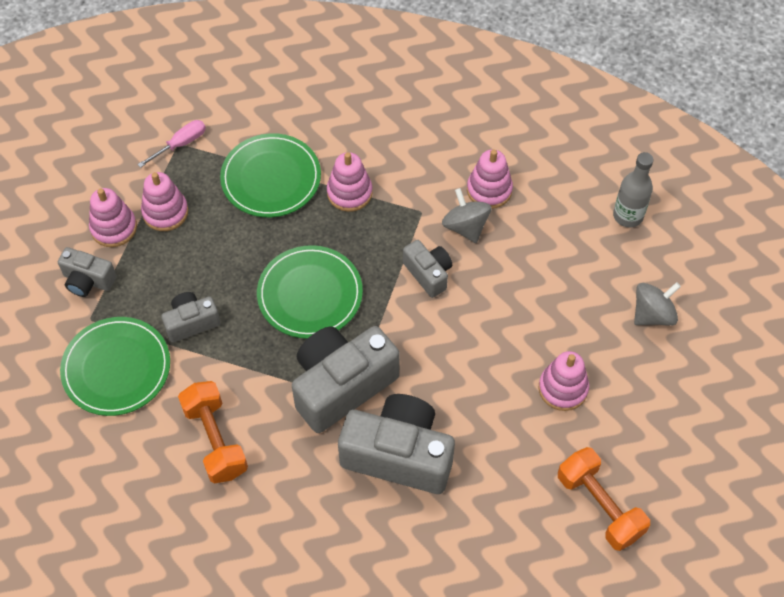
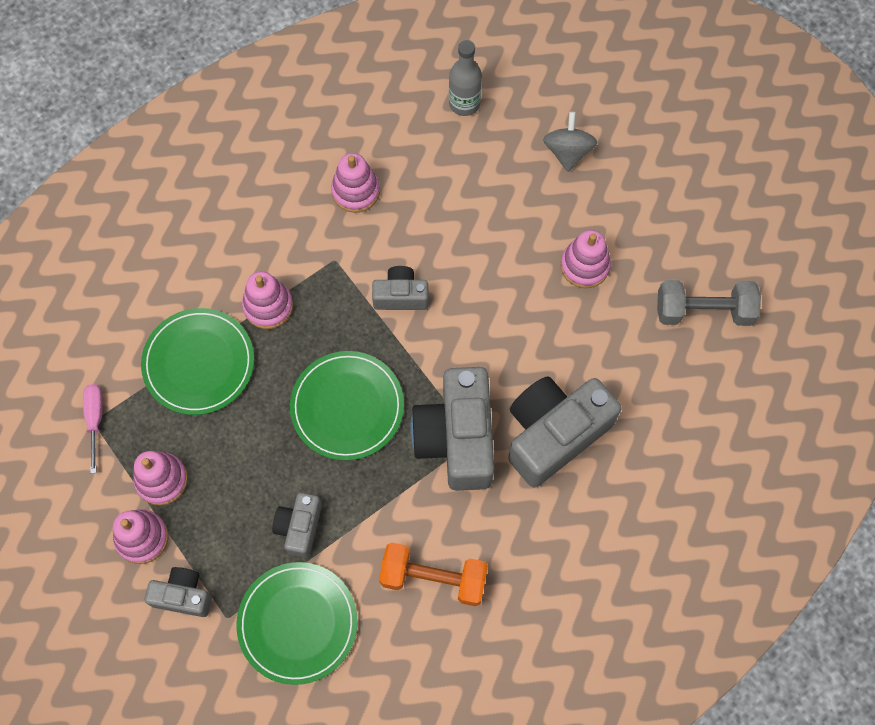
camera: 55 degrees left, 10 degrees up
(88, 280) = (183, 595): grey camera -> grey camera turned 135 degrees counterclockwise
(465, 227) = (377, 235): grey spinning top -> none
(599, 506) = (703, 311): orange dumbbell -> grey dumbbell

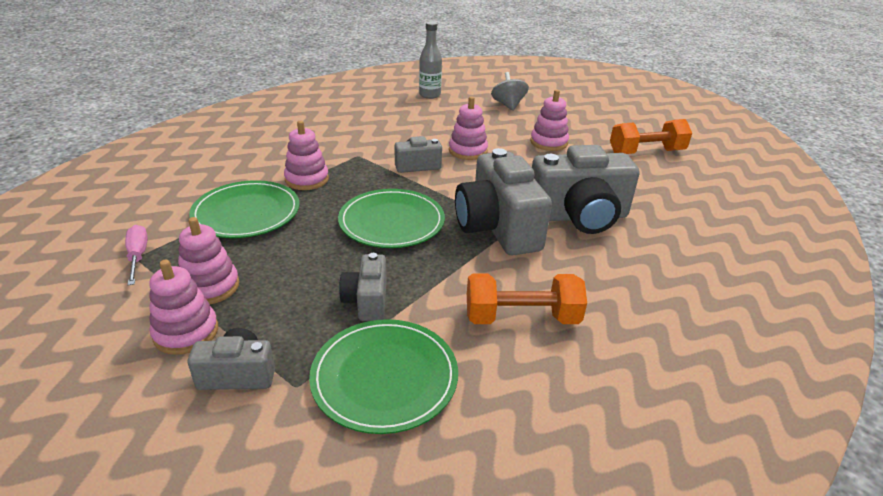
camera: 15 degrees left, 35 degrees down
(355, 191) = (365, 128): pink stacking toy -> pink stacking toy (468, 151)
(554, 434) = (579, 216): grey camera -> grey camera turned 135 degrees counterclockwise
(703, 311) = (646, 152): grey dumbbell -> orange dumbbell

